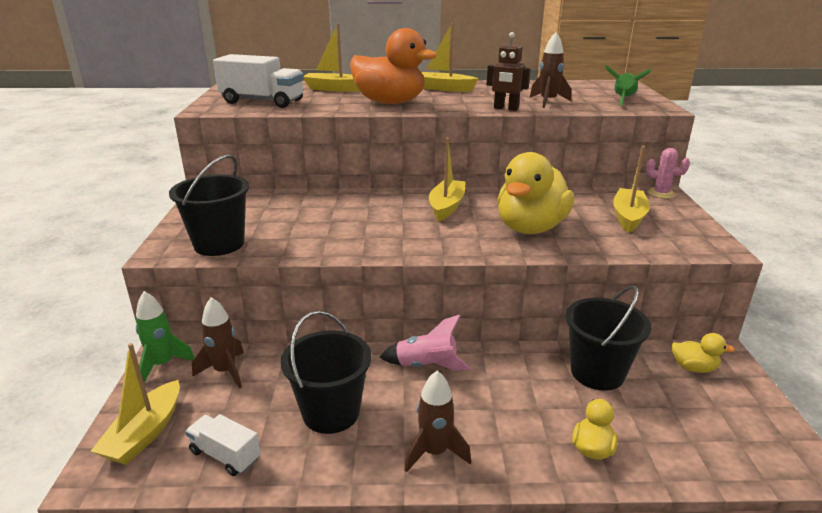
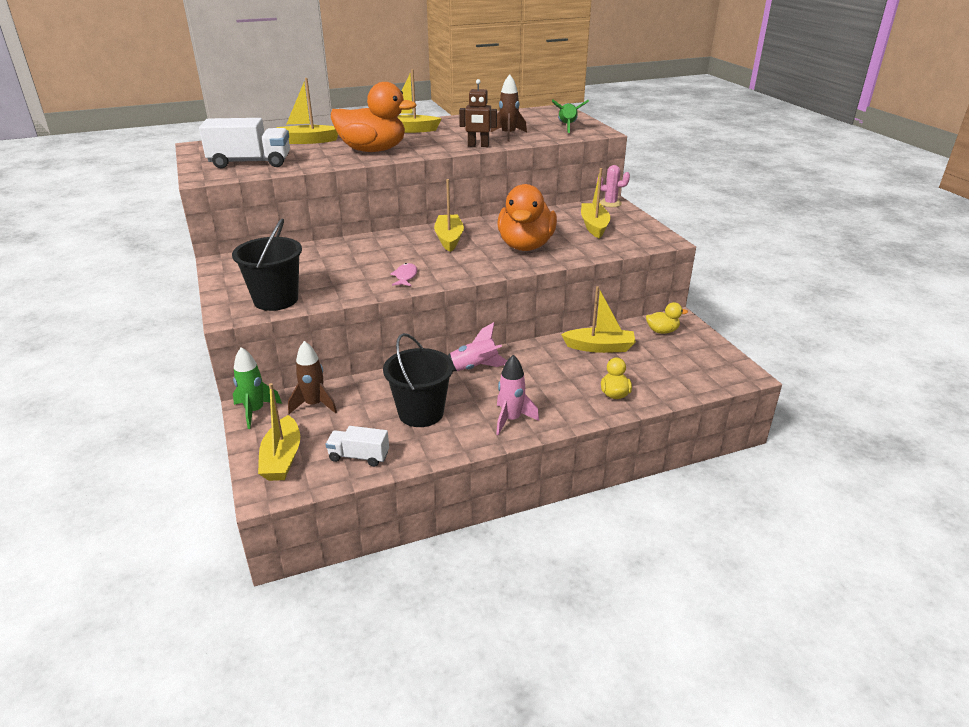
camera: 20 degrees left, 5 degrees up
(370, 241) = (405, 276): none -> pink fish
(435, 452) = (511, 419): brown rocket -> pink rocket
(530, 228) = (525, 246): yellow duck -> orange duck
(597, 373) = (599, 347): black bucket -> yellow boat

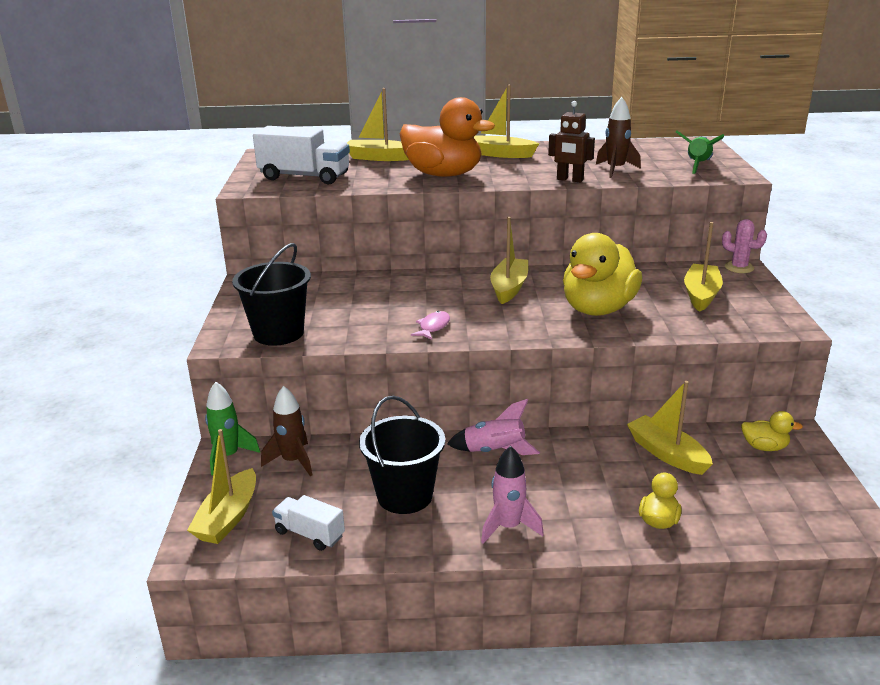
camera: 20 degrees right, 5 degrees down
(525, 246) = (598, 309): orange duck -> yellow duck
(599, 347) = (667, 454): yellow boat -> yellow boat turned 150 degrees counterclockwise

